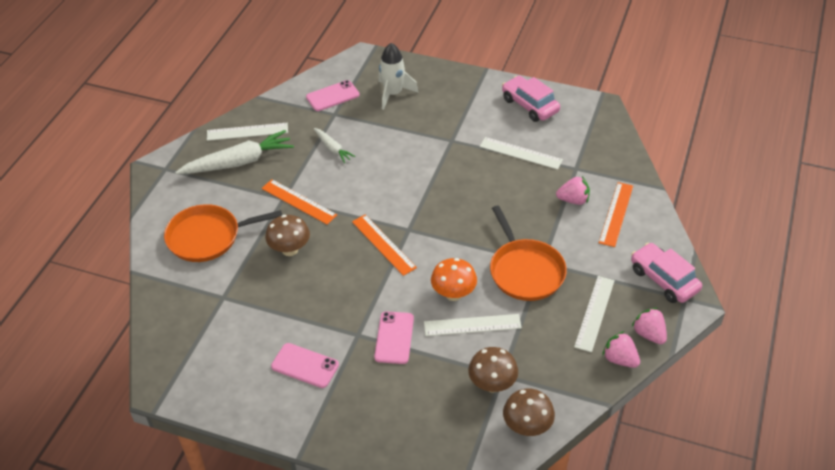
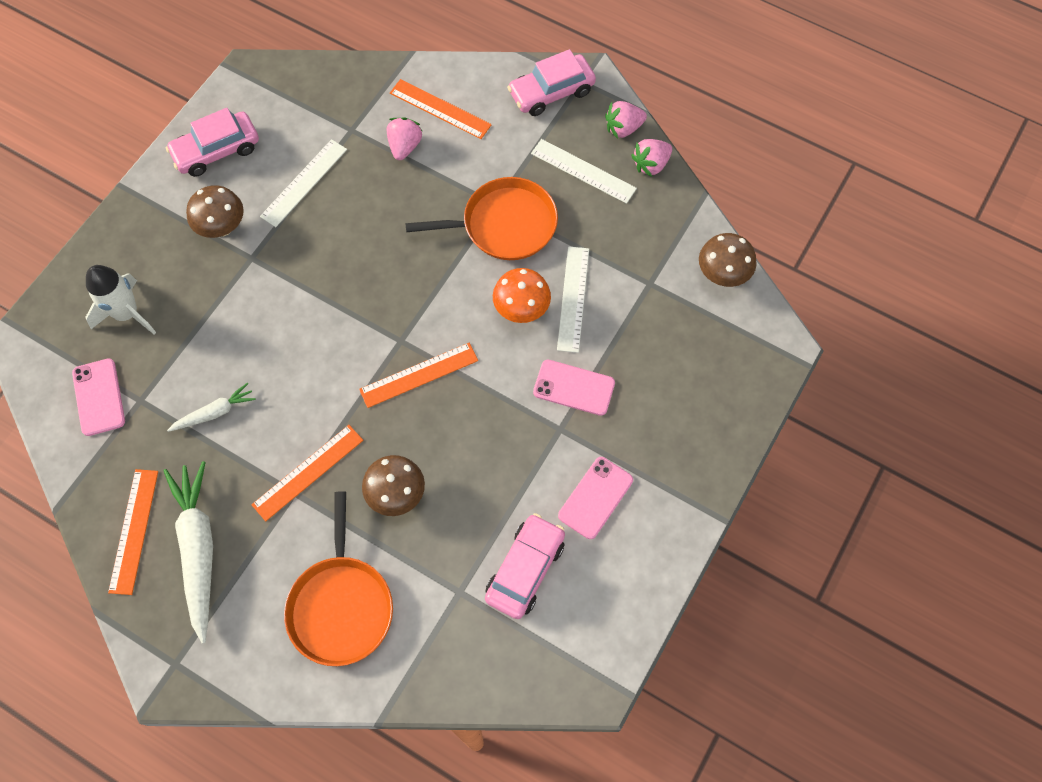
camera: 80 degrees left, 20 degrees up
(243, 331) = (525, 569): none -> pink car
(247, 131) = (133, 531): white ruler -> orange ruler
(492, 384) = (661, 296): brown mushroom -> brown mushroom (222, 227)

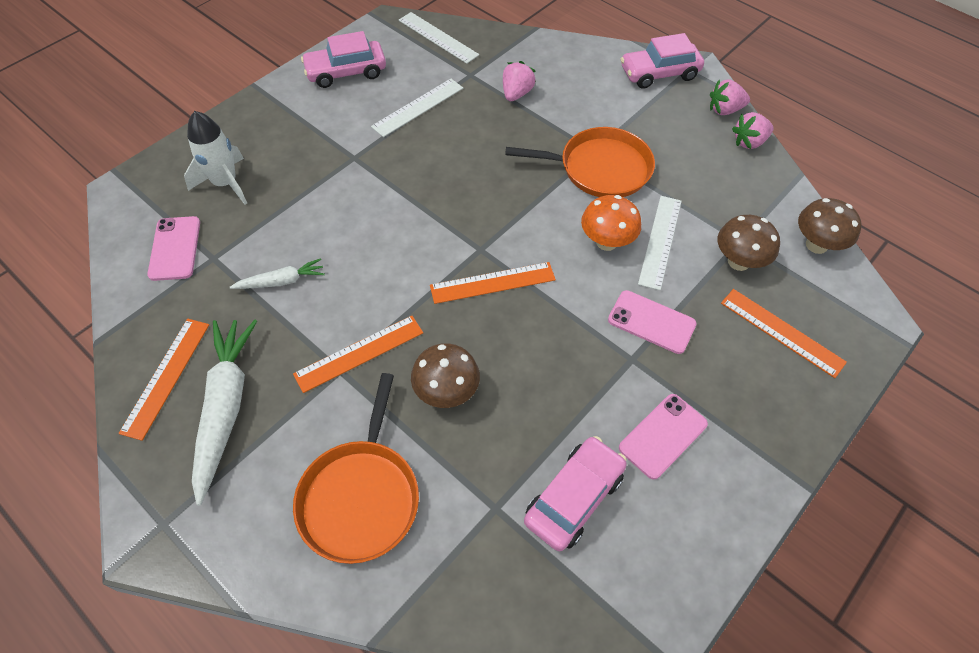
camera: 10 degrees right, 10 degrees down
(222, 227) = (334, 129): brown mushroom -> brown mushroom (738, 261)
(440, 109) = (554, 71): orange ruler -> orange ruler (781, 332)
(583, 171) = (682, 137): white ruler -> white ruler (438, 37)

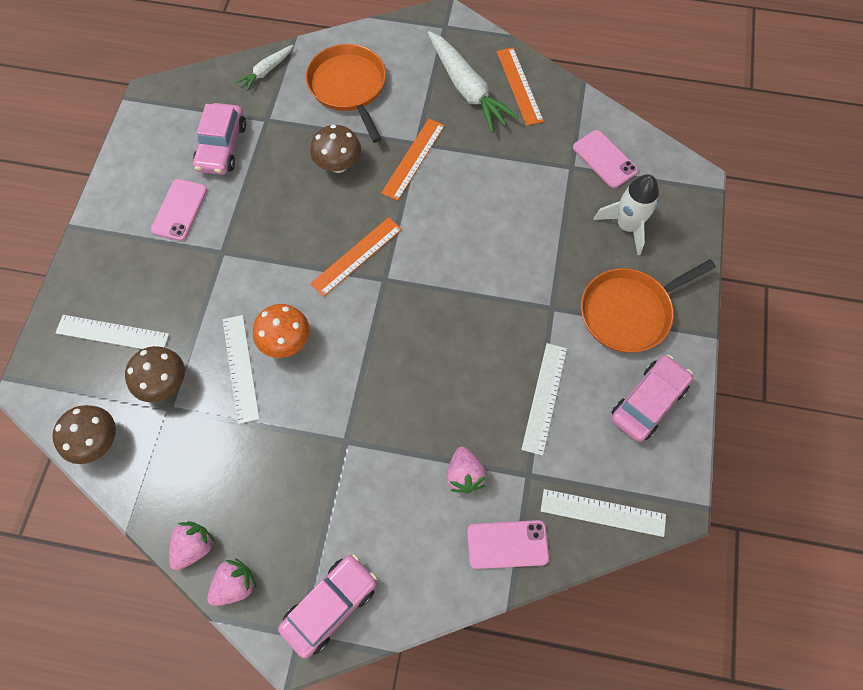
camera: 150 degrees right, 10 degrees up
(281, 281) = (508, 176): white carrot -> white carrot (266, 71)
(600, 168) = (330, 421): orange pan -> orange pan (629, 312)
(651, 322) = (219, 288): pink phone -> pink phone (507, 544)
(781, 332) = (112, 333): orange ruler -> white ruler

